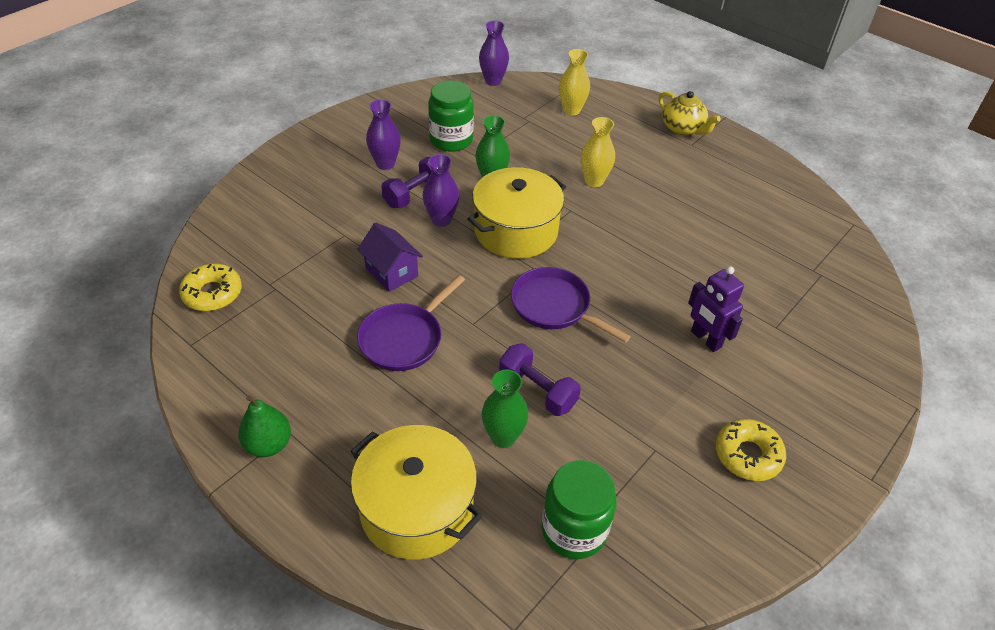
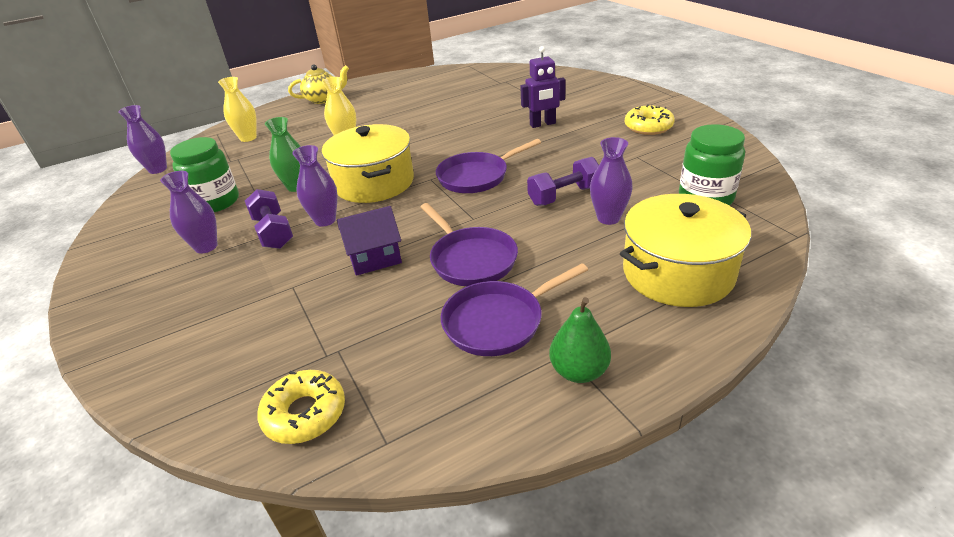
camera: 65 degrees left, 10 degrees down
(321, 378) = (498, 321): none -> purple pan
(503, 437) = (608, 218): green vase -> purple vase

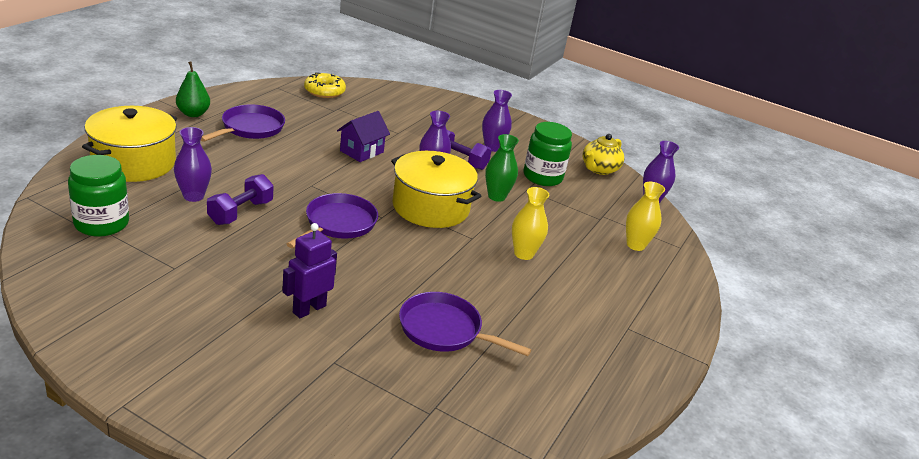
camera: 140 degrees right, 5 degrees down
(323, 99) = (655, 324): yellow teapot -> yellow teapot (599, 169)
(471, 259) = (291, 157): purple pan -> purple pan (444, 330)
(648, 127) = (163, 321): yellow donut -> none

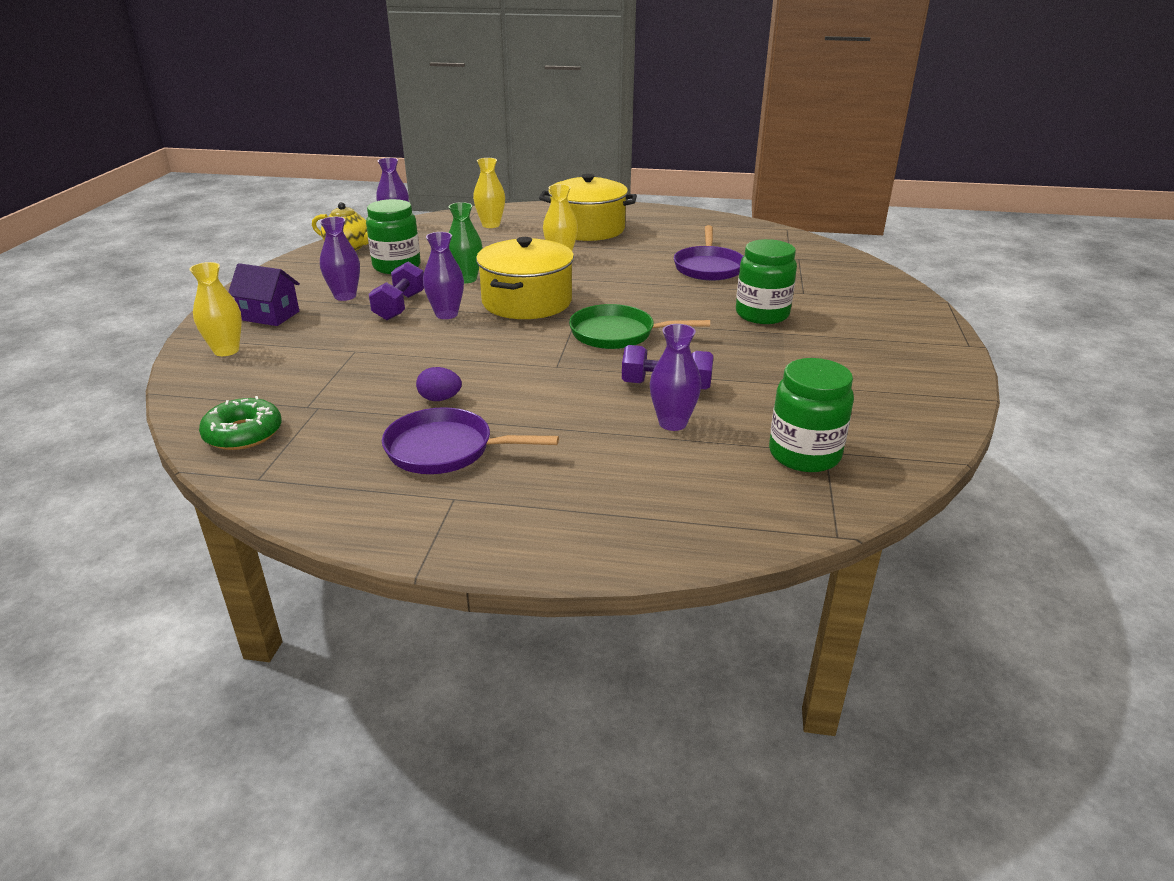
camera: 105 degrees left, 0 degrees up
(134, 163) = (651, 497): yellow pot -> yellow pot (588, 229)
(193, 114) = (442, 515): green pear -> none
(307, 140) = (440, 399): none -> purple egg
(309, 309) = (762, 314): purple robot -> green jar
(324, 91) = (243, 433): yellow donut -> green donut
(338, 224) = (617, 334): purple pan -> green pan
(361, 151) = (436, 359): purple house -> purple house (270, 316)
(430, 102) = (226, 350): none -> yellow vase

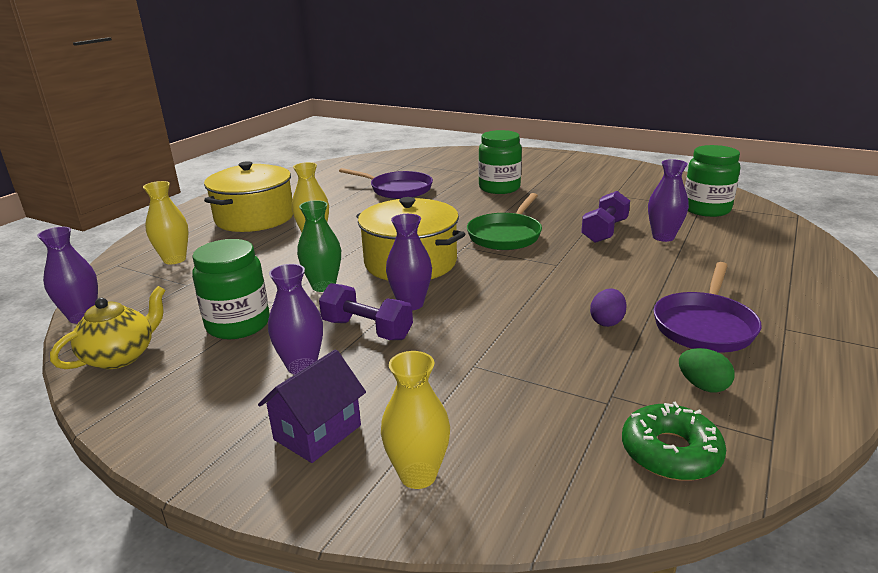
camera: 70 degrees left, 5 degrees down
(334, 447) = (702, 386): none -> green egg

